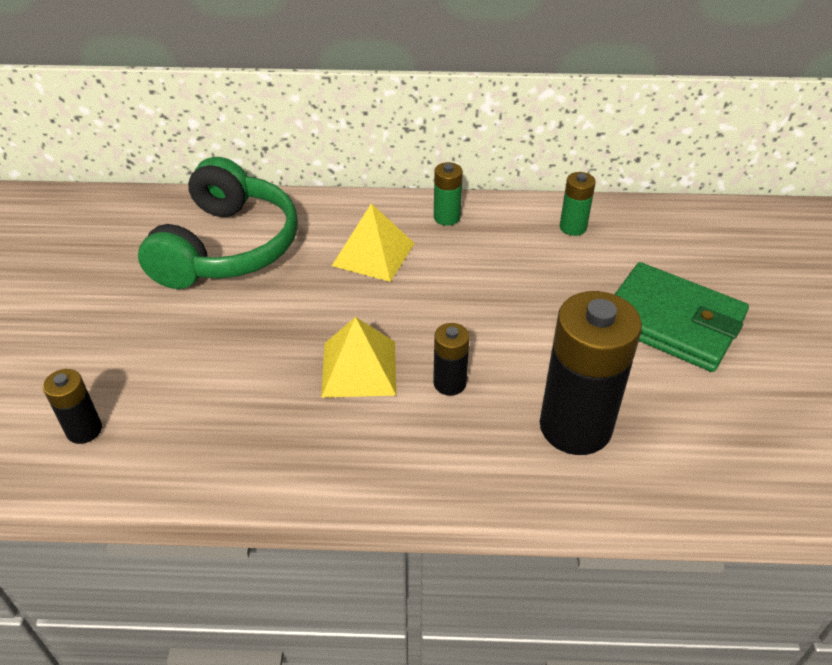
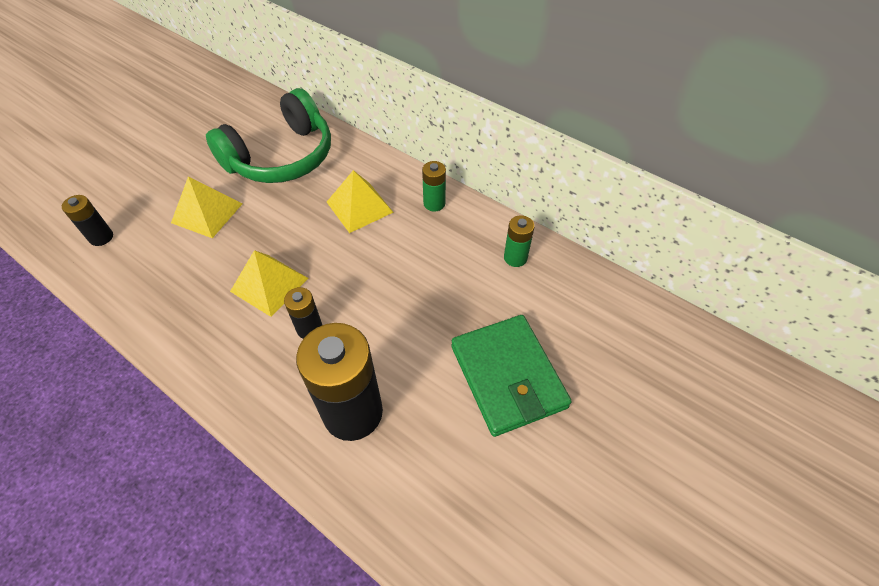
camera: 35 degrees right, 10 degrees up
(200, 340) = (207, 213): none -> yellow pyramid

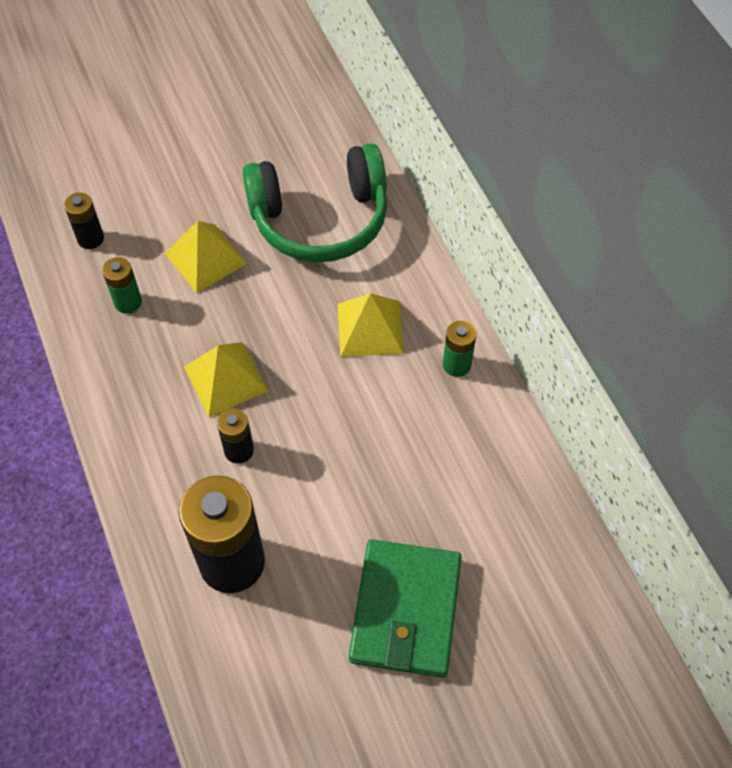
camera: 30 degrees right, 5 degrees up
(515, 258) = (505, 480): green battery -> green battery (128, 302)

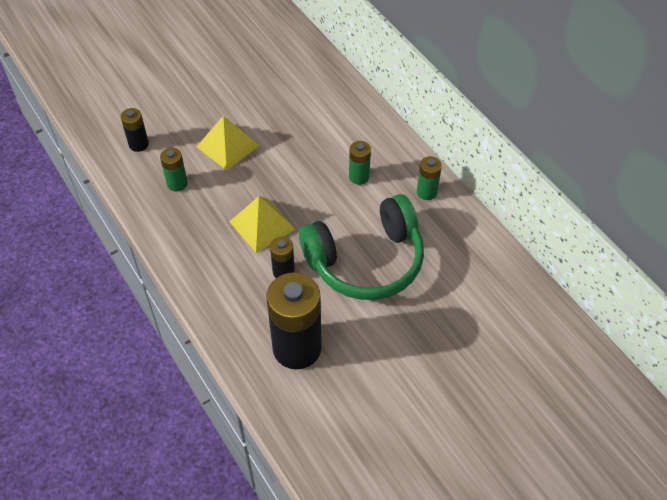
camera: 10 degrees left, 5 degrees down
(320, 218) = (305, 109): green headphones -> green headphones (366, 260)
(370, 328) = (359, 177): yellow pyramid -> green battery
(406, 610) = (430, 360): green wallet -> none

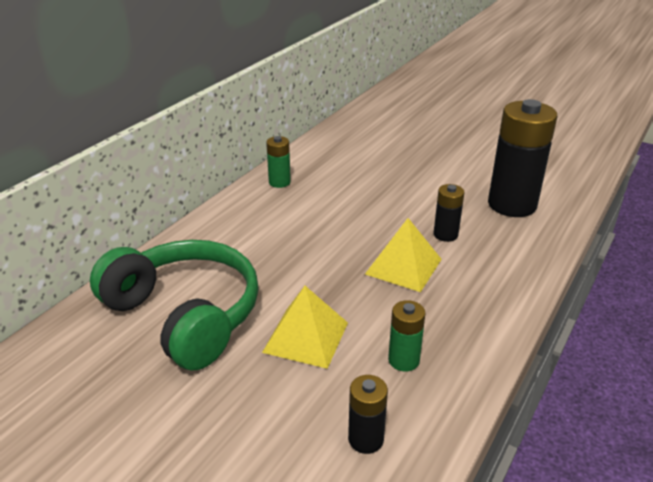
camera: 115 degrees left, 20 degrees down
(359, 177) = (287, 223): green battery -> none
(366, 260) = (387, 194): green headphones -> green headphones (185, 315)

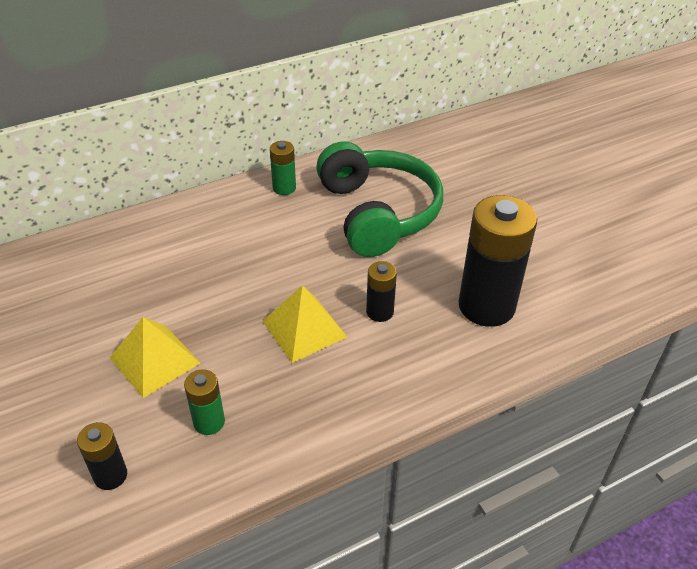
camera: 30 degrees right, 10 degrees up
(185, 315) = (86, 295): green headphones -> green headphones (377, 213)

